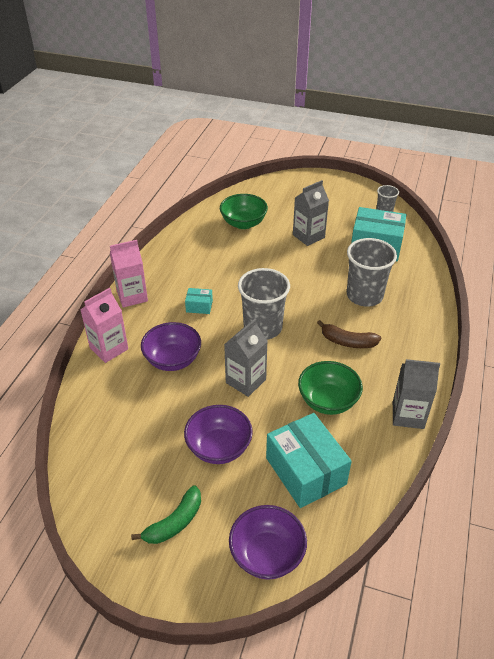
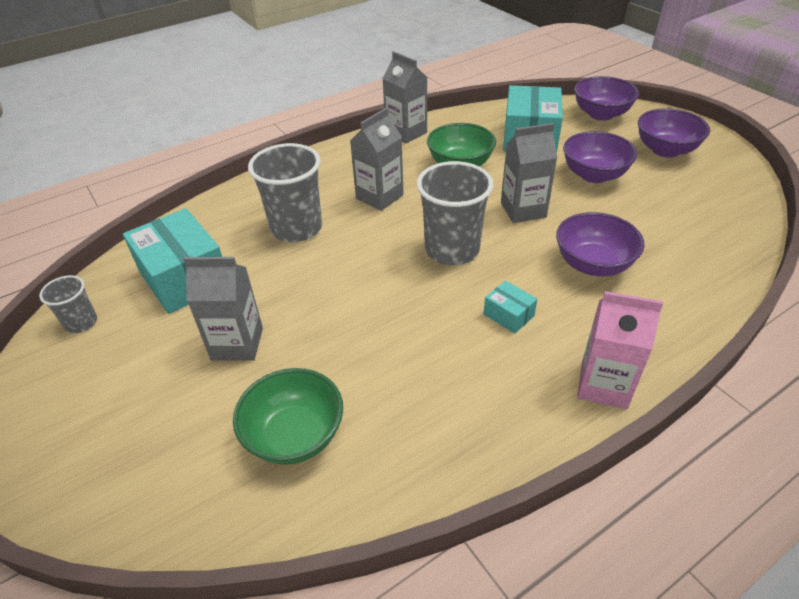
camera: 140 degrees left, 0 degrees up
(109, 348) = (676, 317): pink carton -> none
(174, 522) = (665, 150): green banana -> purple bowl
(347, 342) = (379, 197): brown banana -> grey carton

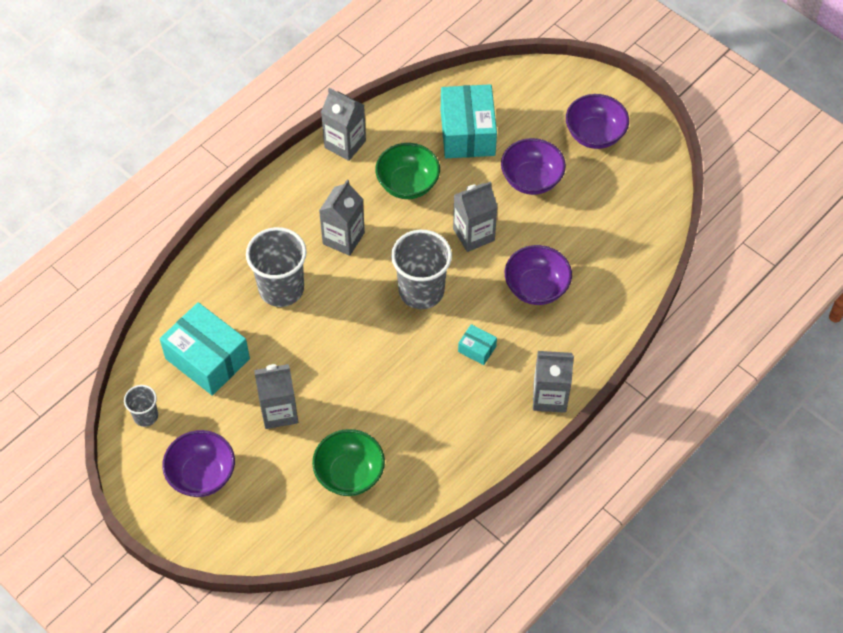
camera: 15 degrees left, 15 degrees up
(601, 114) = (533, 87): purple bowl -> purple bowl (202, 475)
(603, 385) = (549, 397): pink carton -> grey carton

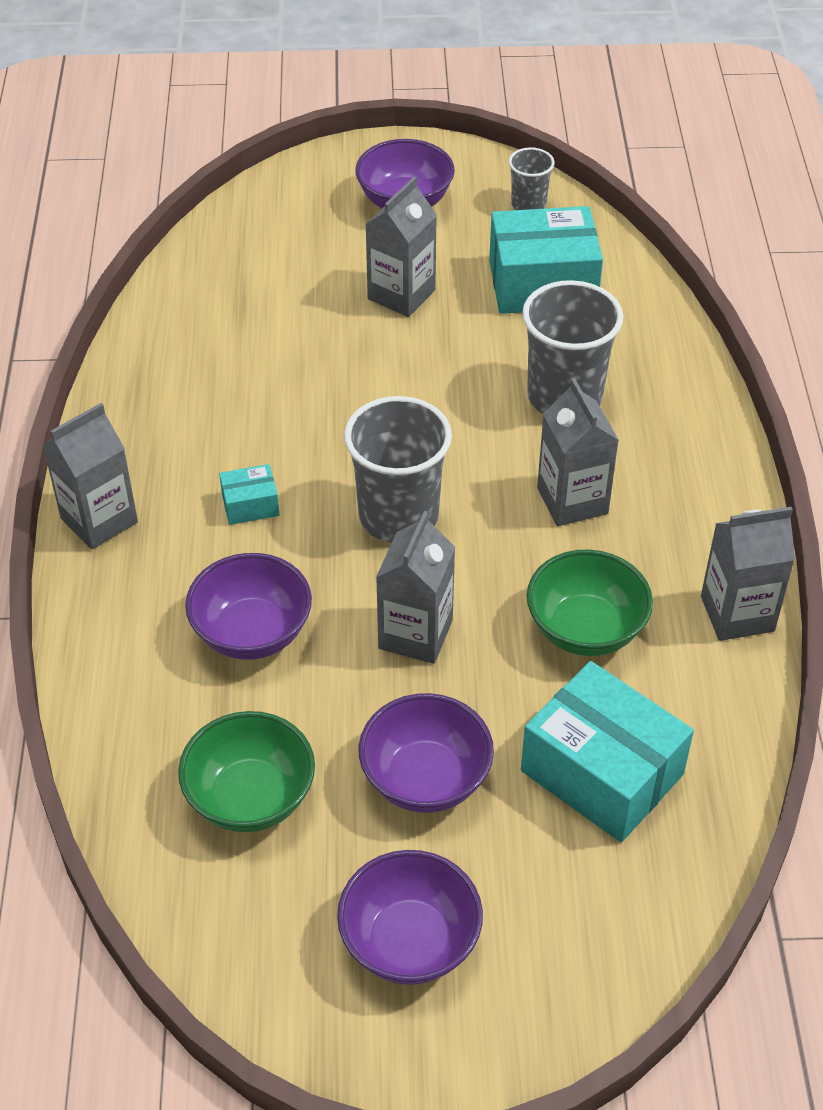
camera: 135 degrees right, 10 degrees down
(349, 474) = (254, 297): green bowl -> green bowl (250, 797)

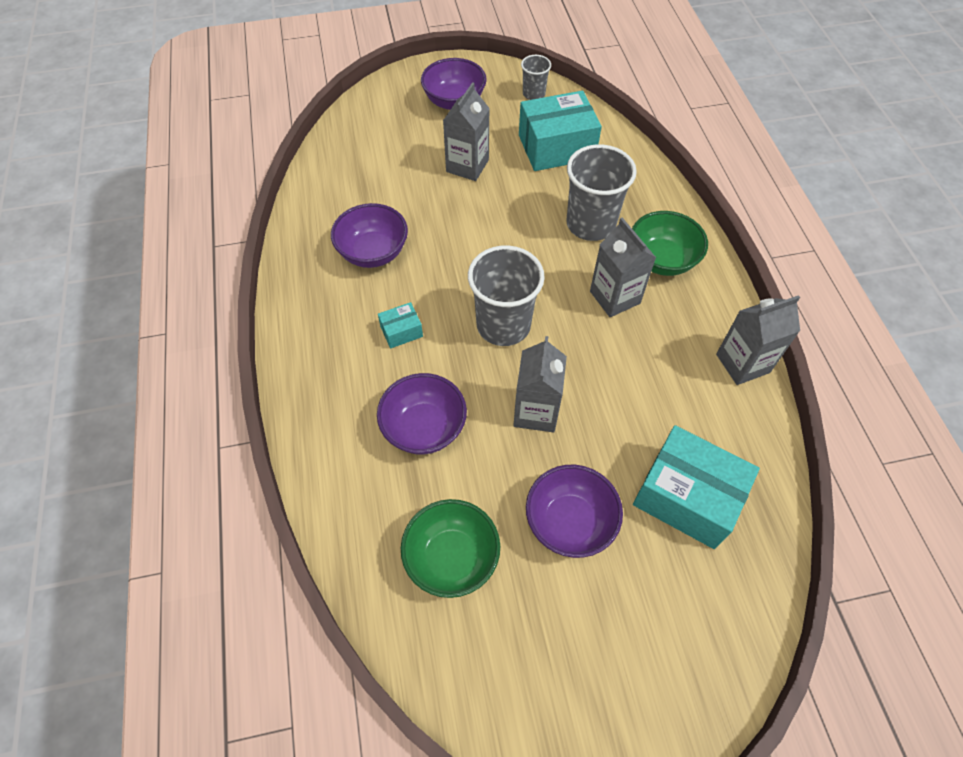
camera: 10 degrees left, 10 degrees up
(99, 520) = (299, 358): grey carton -> none
(410, 941) = (590, 655): purple bowl -> purple bowl (373, 252)
(585, 629) = (647, 390): green bowl -> green bowl (661, 260)

